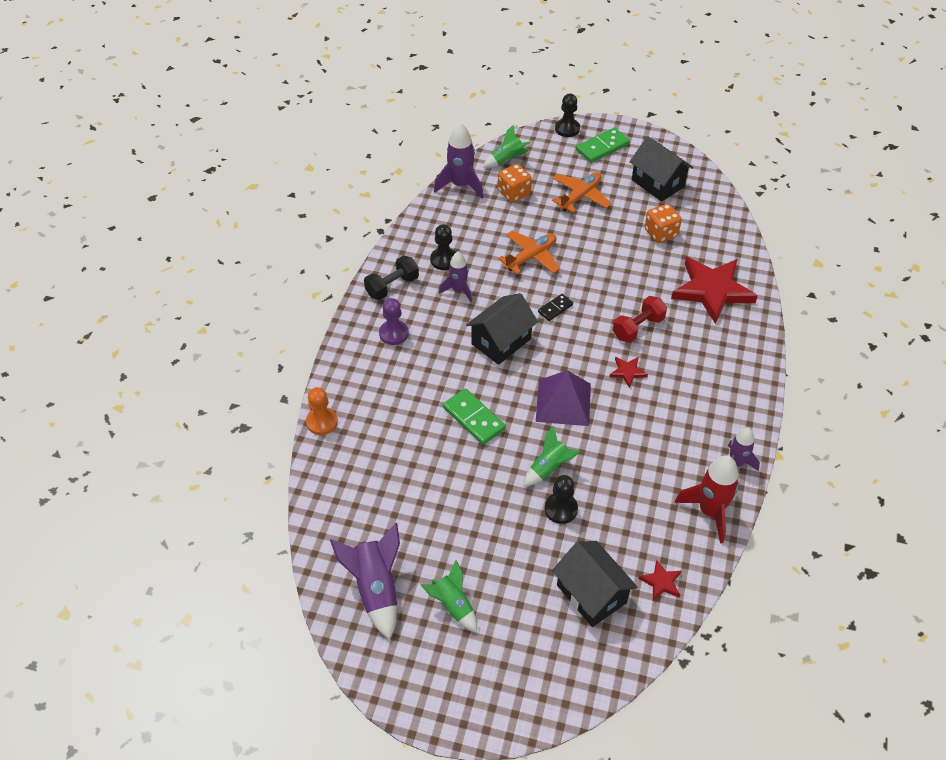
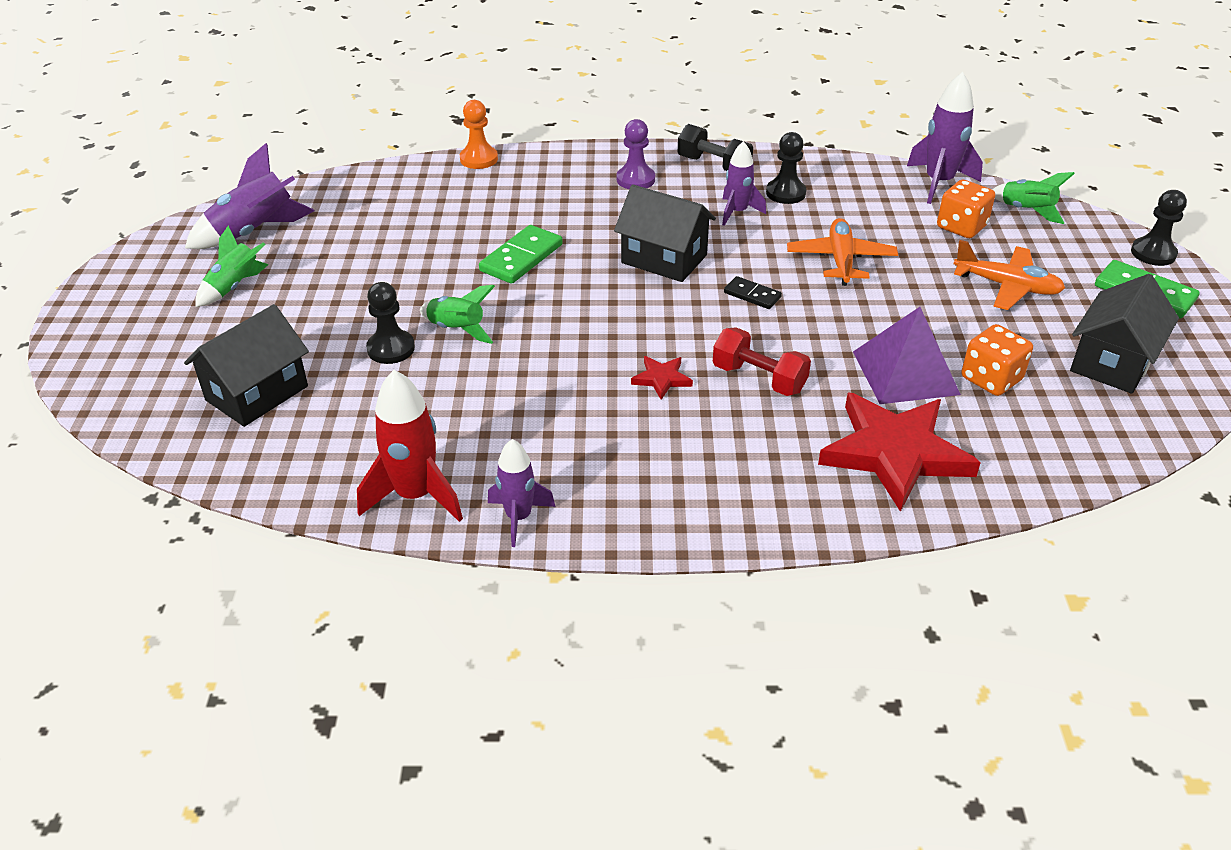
camera: 75 degrees right, 10 degrees down
(531, 257) = (840, 260): orange plane -> orange plane turned 120 degrees counterclockwise
(563, 402) = (577, 326): purple pyramid -> purple pyramid (905, 372)
(661, 582) = (281, 457): red star -> none

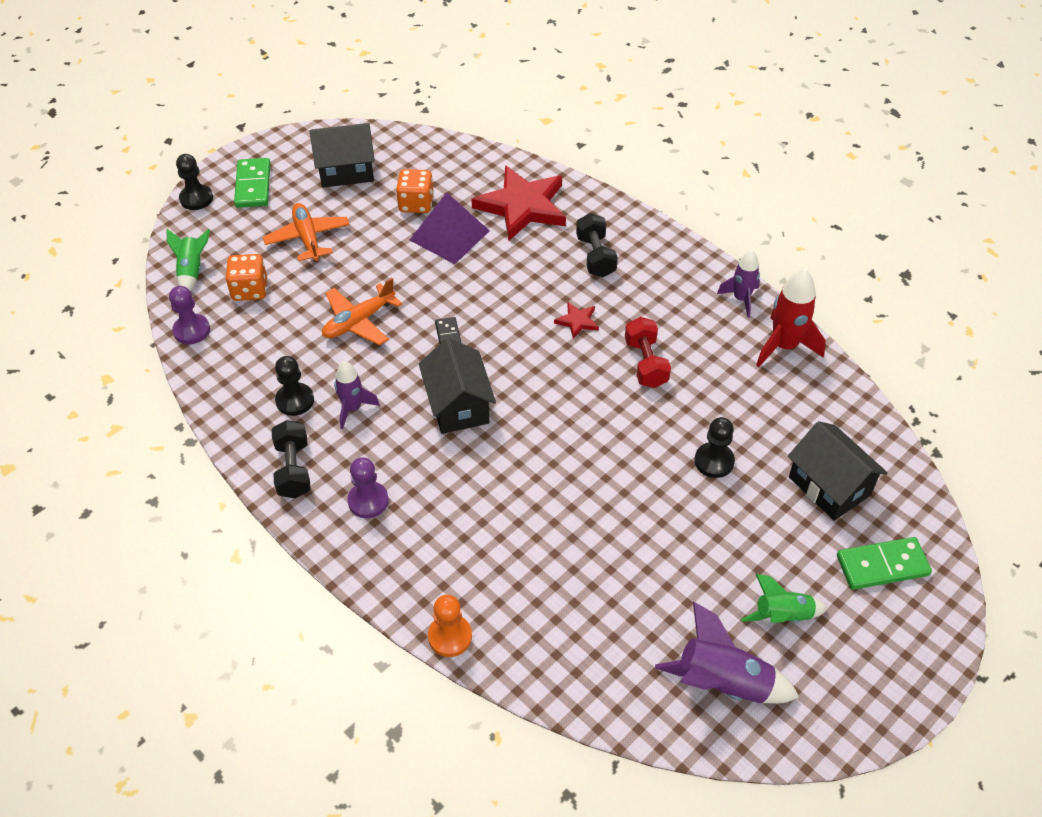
camera: 135 degrees left, 10 degrees up
(257, 393) = (829, 486): black house -> black house turned 60 degrees clockwise
(457, 329) = (657, 446): green rocket -> none
(521, 258) = (547, 481): green domino -> green domino (882, 565)
(737, 453) = (595, 256): none -> black dumbbell
(759, 379) = (526, 284): red dumbbell -> red dumbbell (645, 363)
(938, 183) = (191, 330): purple rocket -> purple pawn

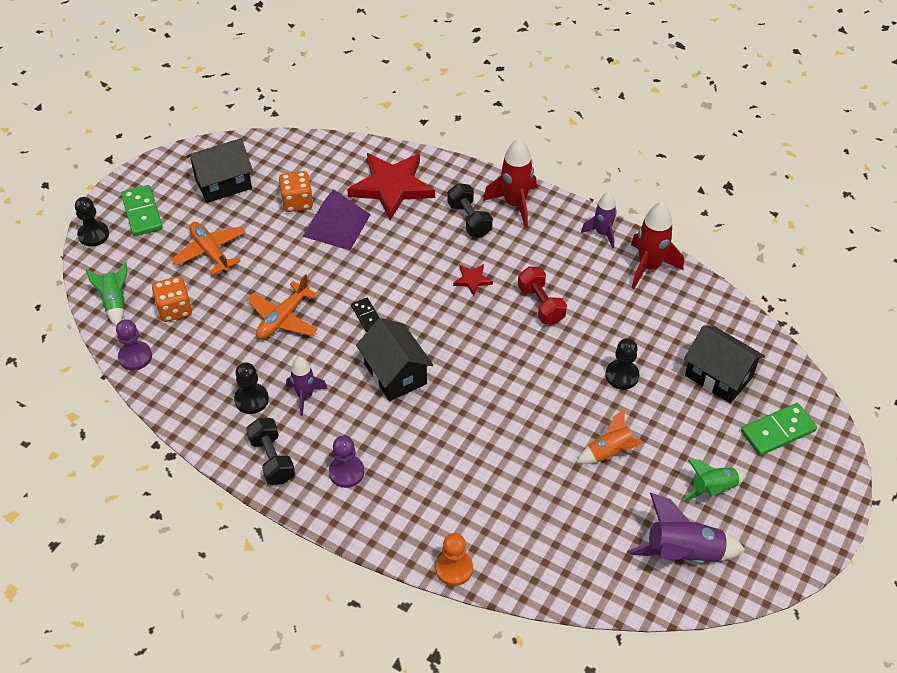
camera: 15 degrees left, 0 degrees up
(651, 249) = (515, 204): none -> red rocket
(672, 545) = (609, 452): none -> orange rocket

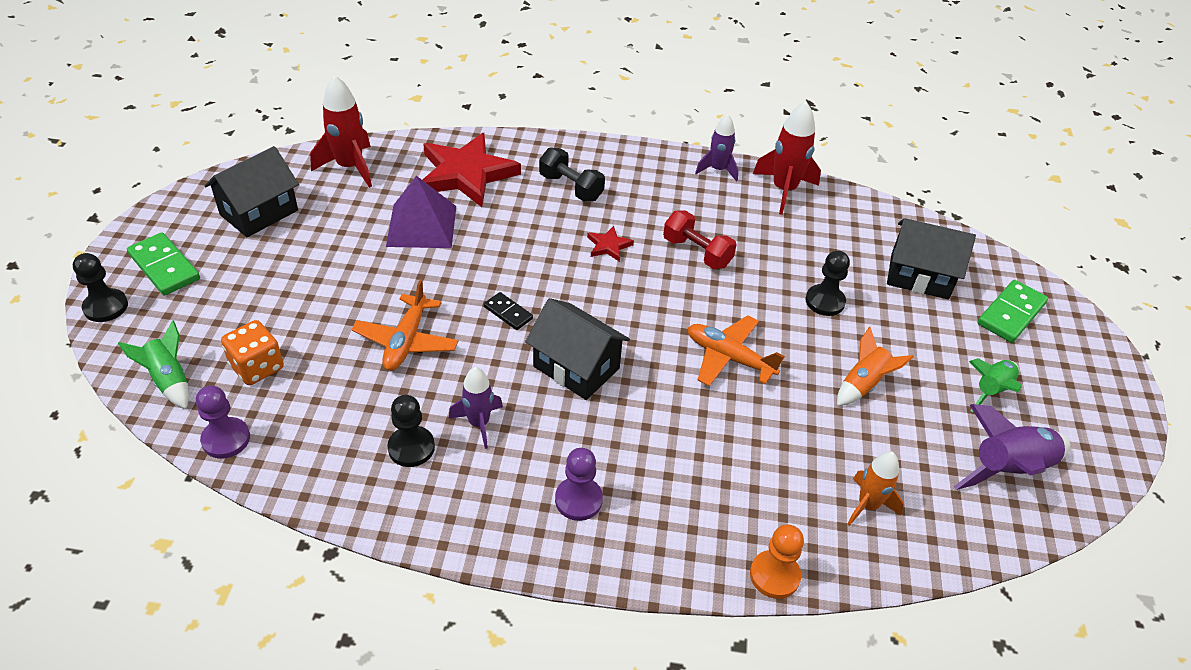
camera: 25 degrees left, 5 degrees down
(210, 252) = (276, 290): orange plane -> orange plane (729, 358)
(272, 460) = (475, 514): black dumbbell -> none
(297, 202) = (361, 212): orange dice -> none
(515, 204) = (611, 162): red rocket -> red rocket (350, 167)
(553, 543) = (867, 505): none -> orange rocket

